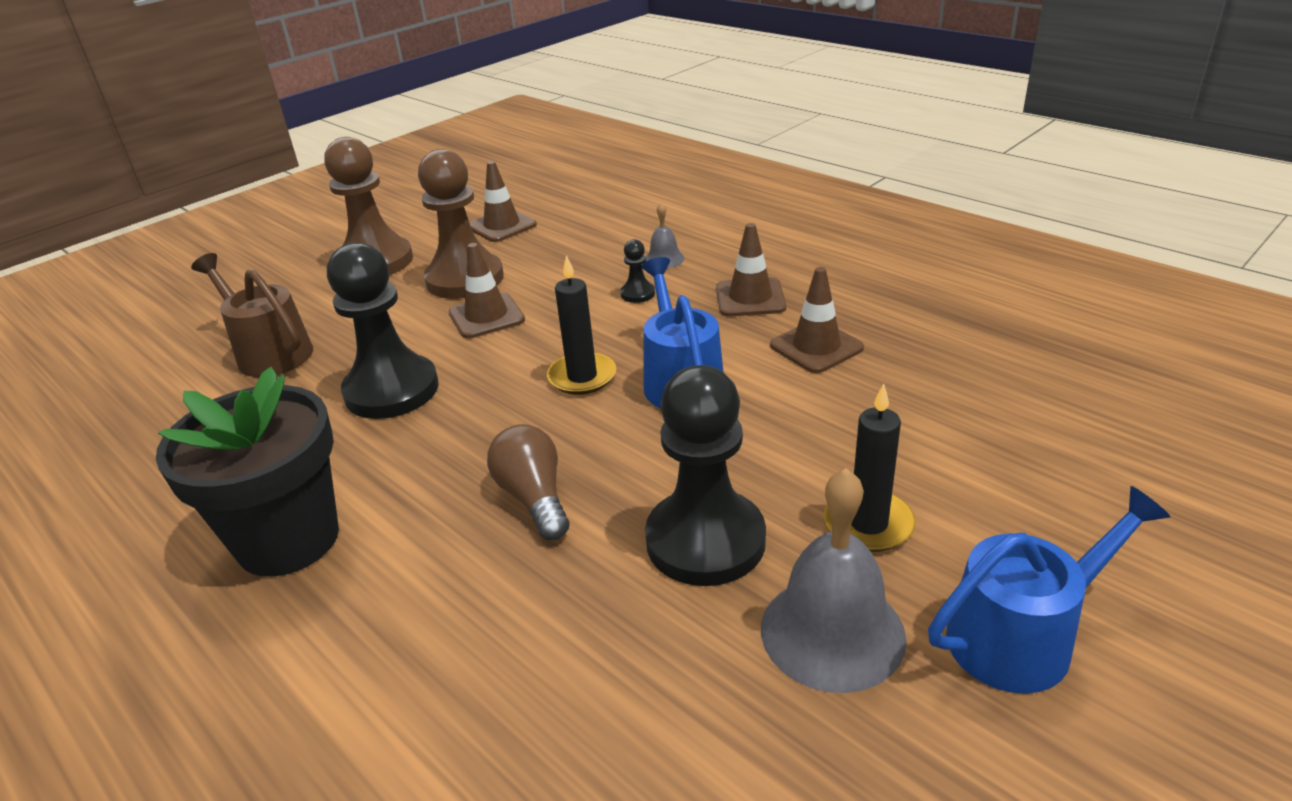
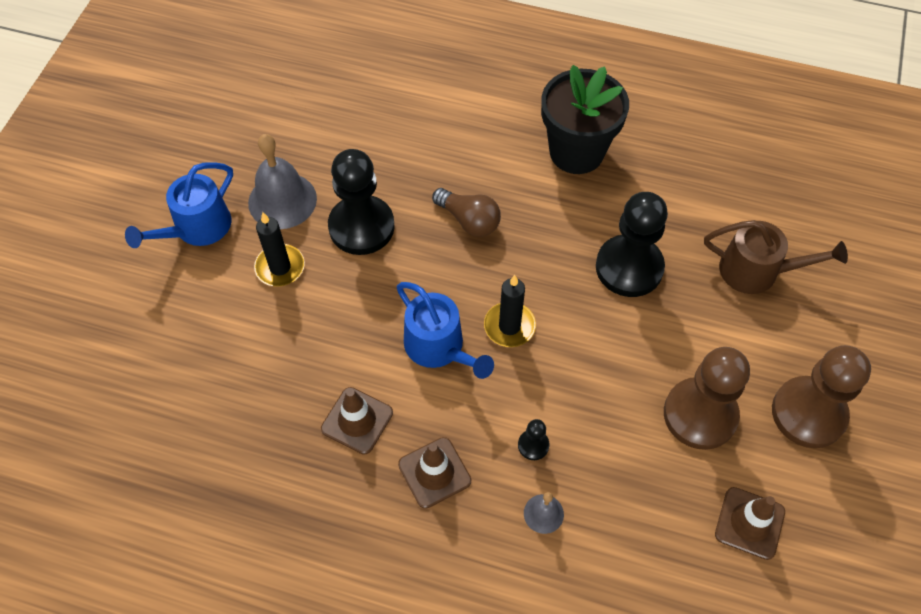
camera: 150 degrees right, 25 degrees up
(486, 316) = (635, 369): brown traffic cone -> none

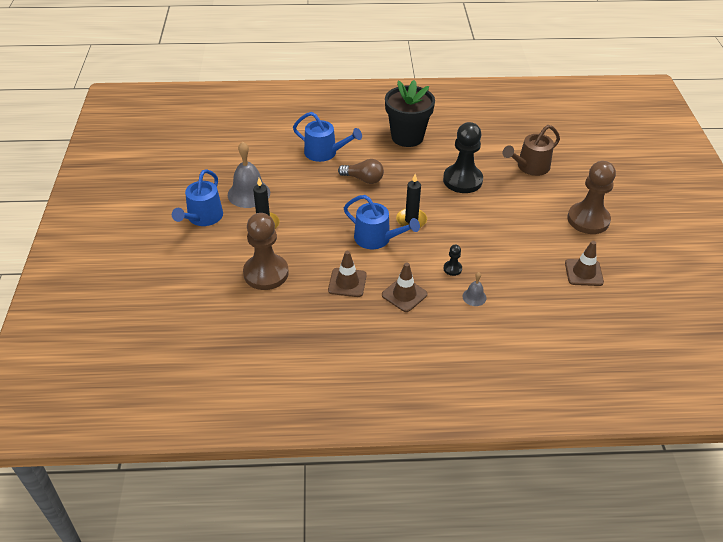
camera: 20 degrees left, 15 degrees down
(361, 227) = (303, 195): black pawn -> none
(430, 150) = (324, 153): none -> blue watering can
(700, 415) = (533, 234): brown pawn -> brown pawn (266, 273)
(757, 271) = (530, 167): brown watering can -> brown watering can turned 150 degrees clockwise

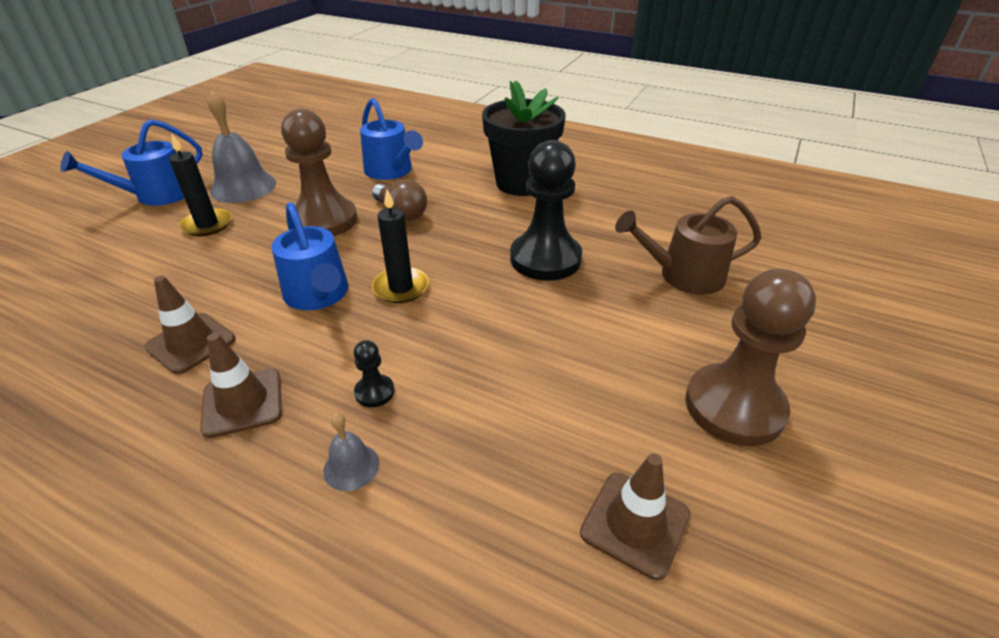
camera: 30 degrees right, 5 degrees down
(266, 273) = (116, 285): brown pawn -> brown pawn (324, 220)

